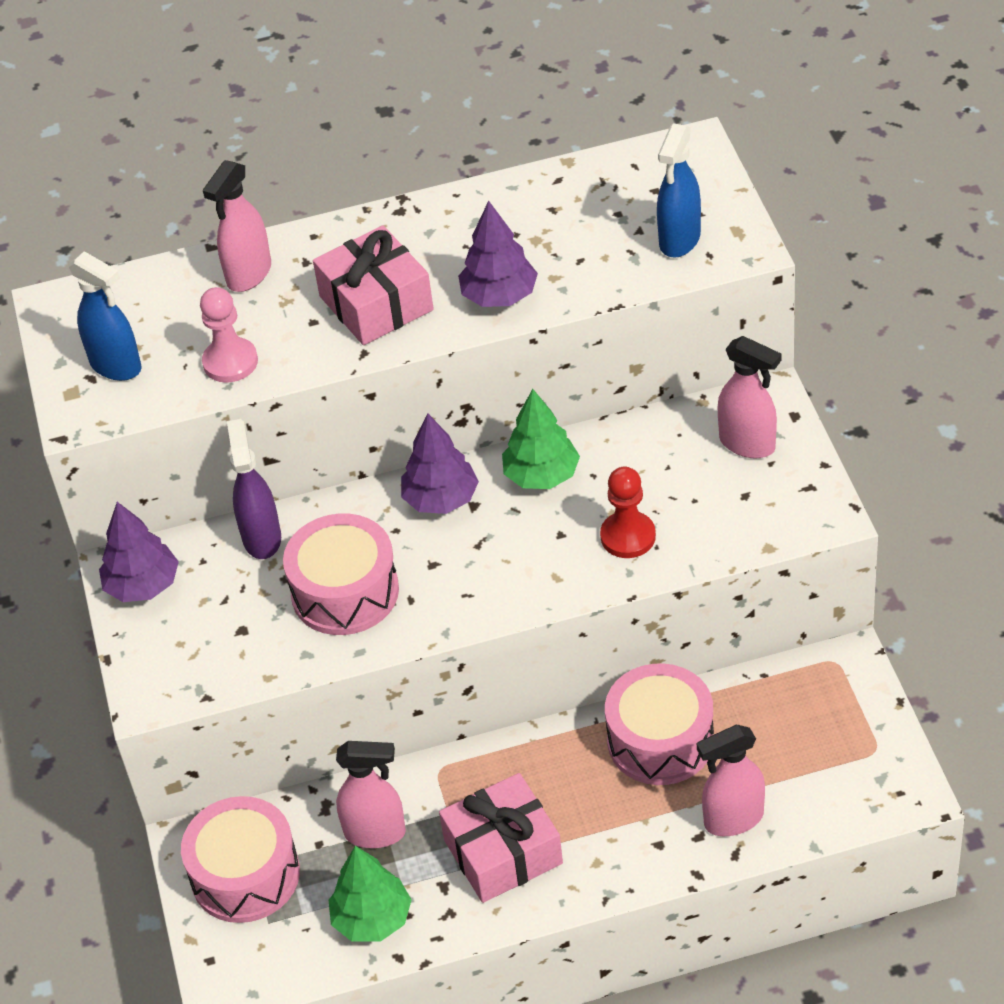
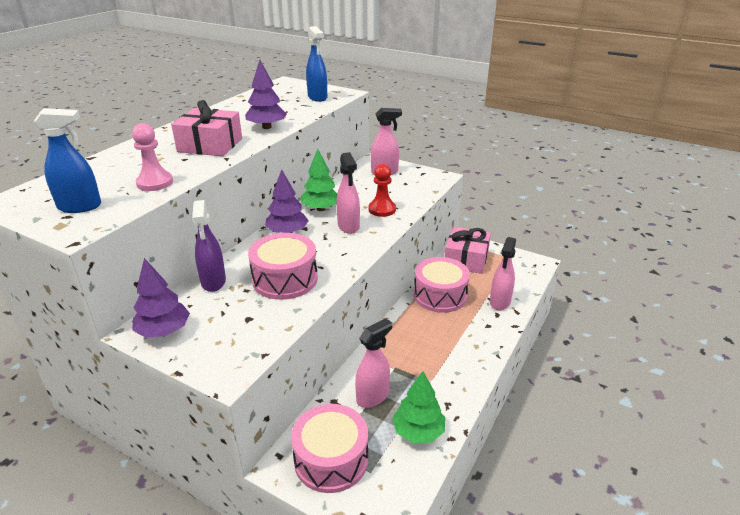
camera: 50 degrees left, 15 degrees down
(249, 274) = (126, 158): pink spray bottle -> pink spray bottle (348, 226)
(261, 538) = (213, 282): purple spray bottle -> purple spray bottle turned 135 degrees counterclockwise
(503, 852) = (436, 366): pink gift -> pink gift (466, 259)

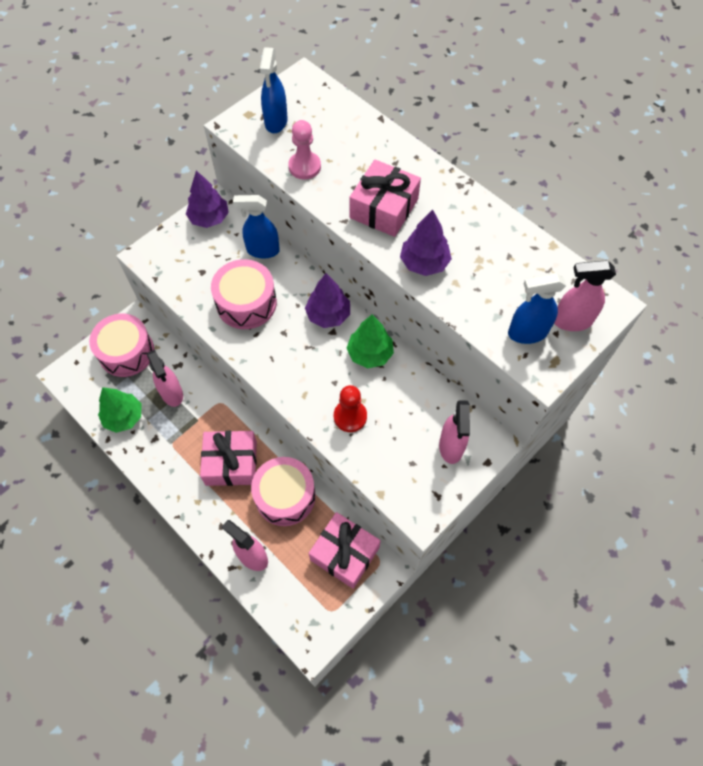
camera: 105 degrees right, 30 degrees up
(213, 282) = (262, 250): purple spray bottle -> blue spray bottle
(348, 226) = (322, 373): pink spray bottle -> pink spray bottle (571, 321)
(428, 333) = (231, 463): none -> pink gift

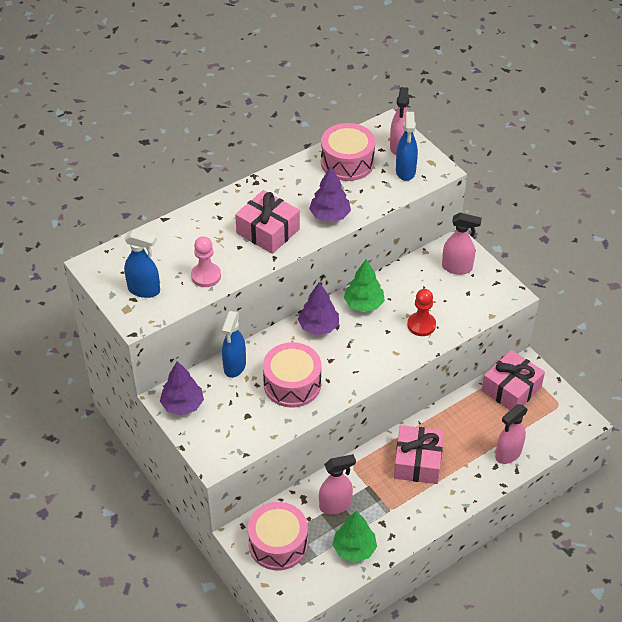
camera: 80 degrees left, 15 degrees down
(285, 496) = (455, 424): pink drum -> pink drum (347, 162)

